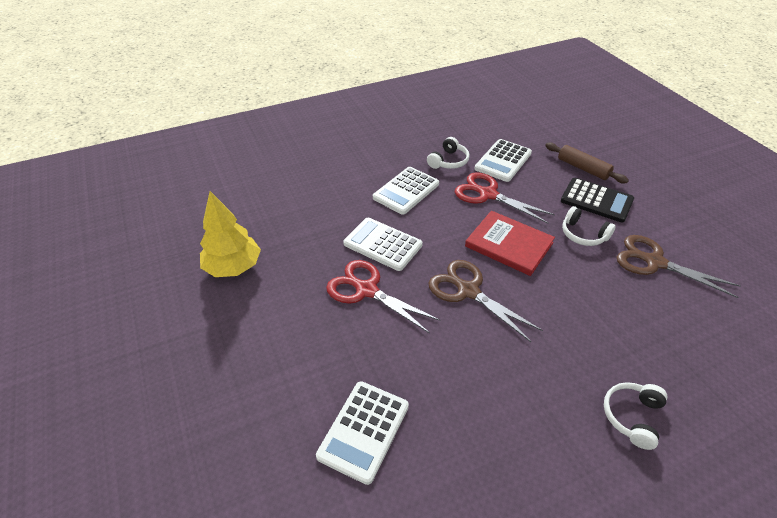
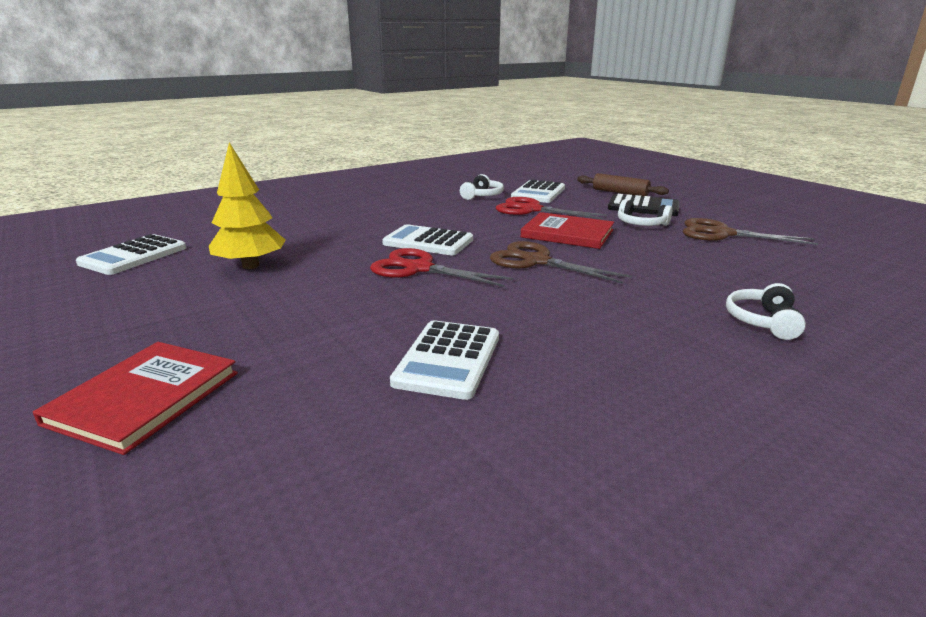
camera: 10 degrees left, 20 degrees down
(150, 443) = (144, 397): none -> red book
(406, 191) = (443, 212): white calculator -> white calculator (133, 256)

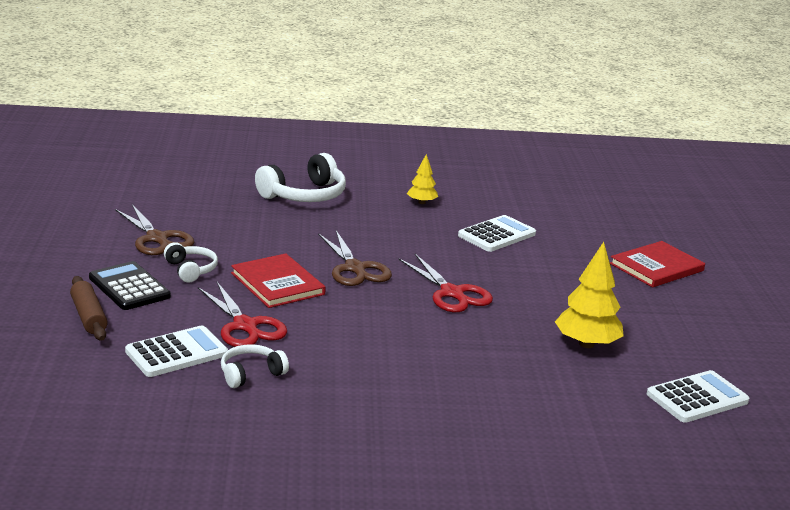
camera: 150 degrees left, 0 degrees up
(428, 242) = (412, 319): white calculator -> none
(629, 378) = (422, 202): none -> yellow tree
(763, 321) = (304, 195): white headphones -> white headphones, size x1.78

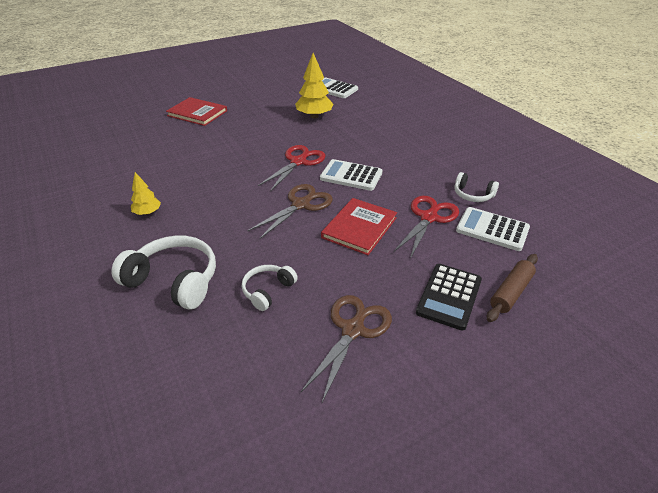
camera: 115 degrees left, 15 degrees up
(191, 270) = (386, 278): white headphones -> white headphones (268, 291)
(497, 235) = (190, 167): white calculator -> white calculator (351, 176)

